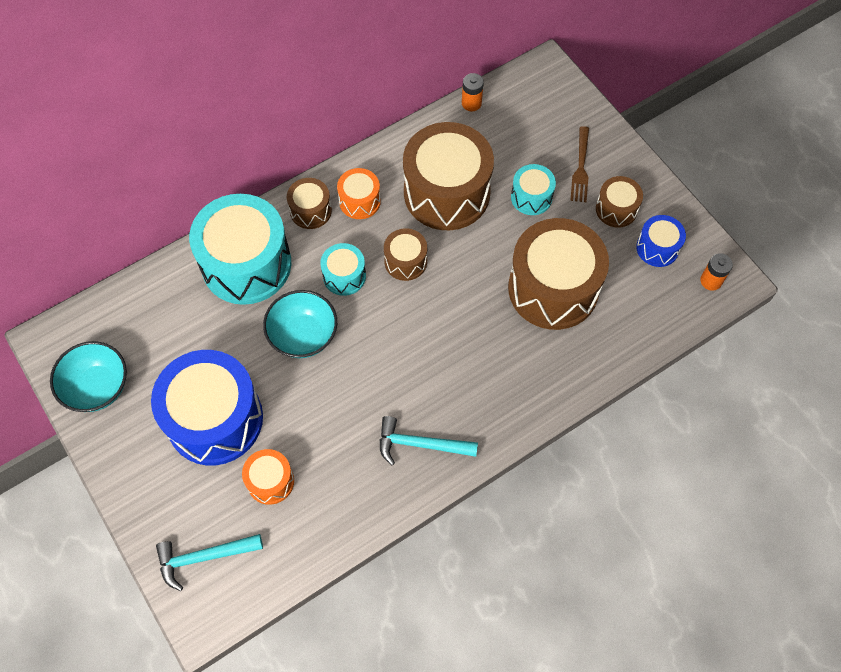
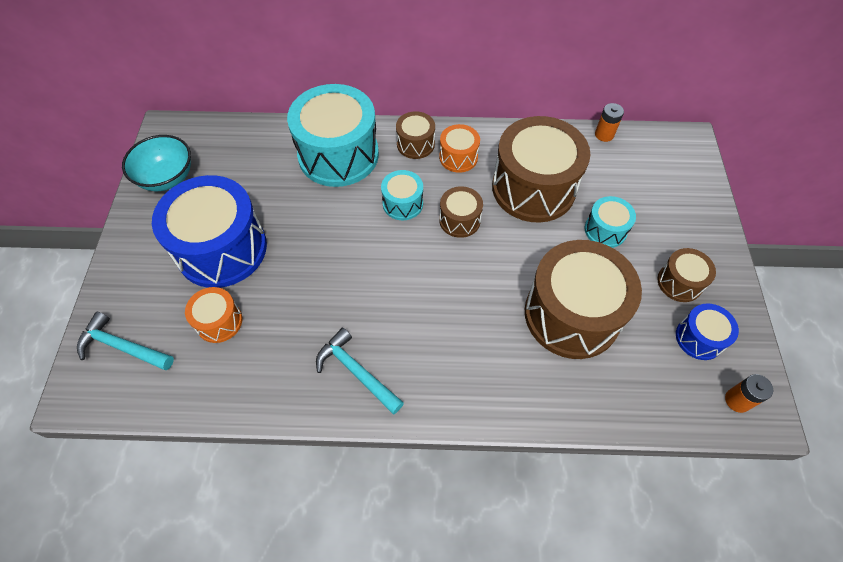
camera: 35 degrees right, 5 degrees down
(303, 335) = (336, 228): turquoise bowl -> none
(580, 168) = (668, 231): brown fork -> none

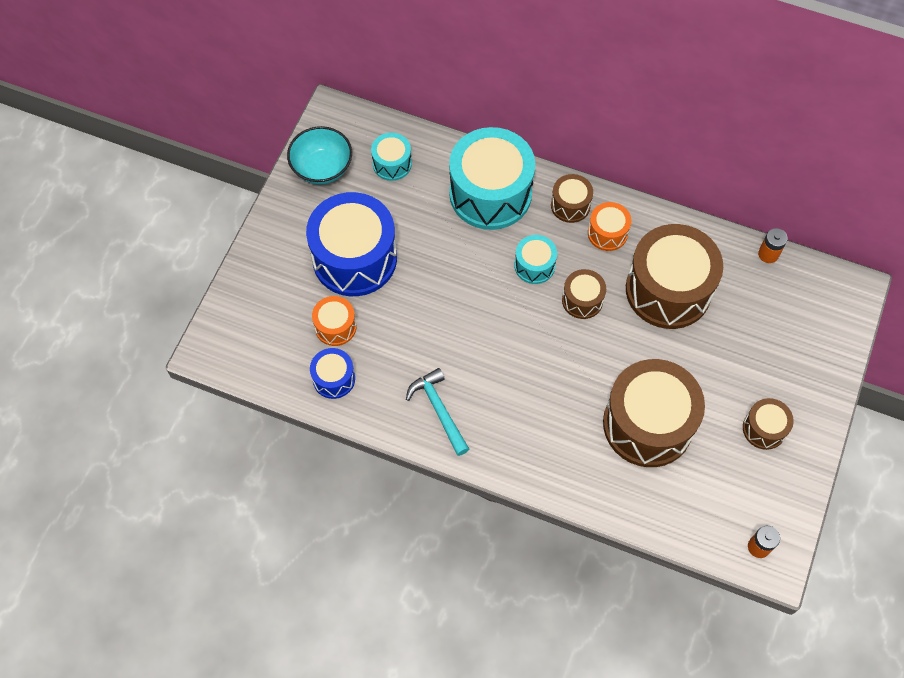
camera: 20 degrees right, 5 degrees up
(122, 347) = (251, 322): turquoise hammer -> none
(605, 230) = (718, 355): turquoise drum -> turquoise drum (392, 164)
(699, 338) = (754, 484): blue drum -> blue drum (334, 379)

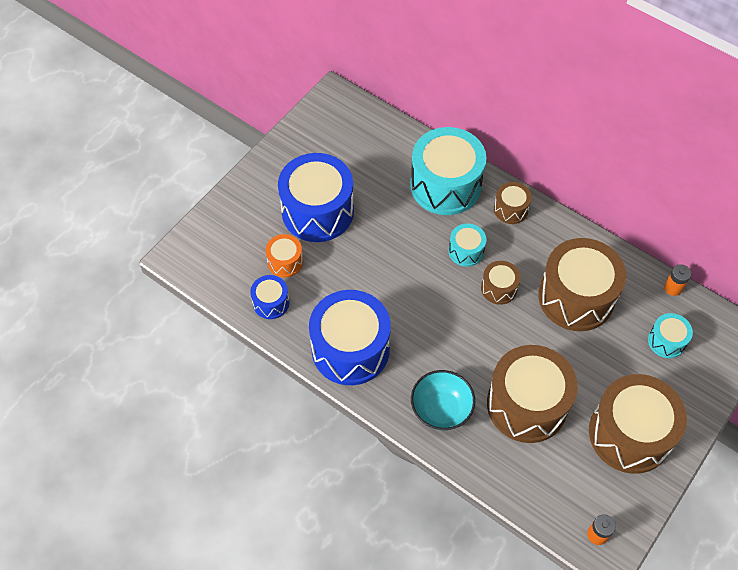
camera: 15 degrees right, 5 degrees down
(322, 168) = (313, 135): turquoise bowl -> turquoise bowl (441, 409)
(392, 164) = (371, 144): turquoise drum -> turquoise drum (666, 341)
(439, 410) = (350, 349): turquoise hammer -> blue drum
(607, 233) = (536, 239): orange drum -> none
(764, 429) = (629, 434): brown drum -> brown drum, size x2.09

